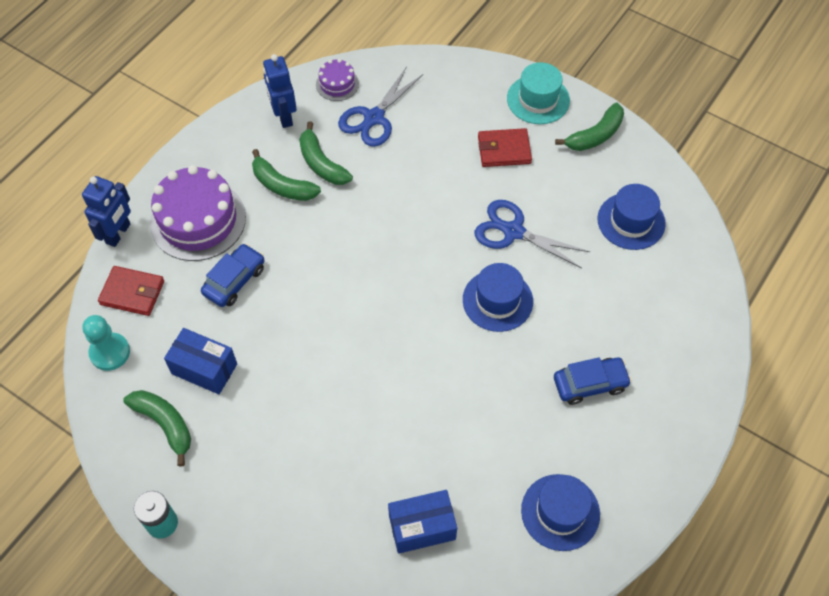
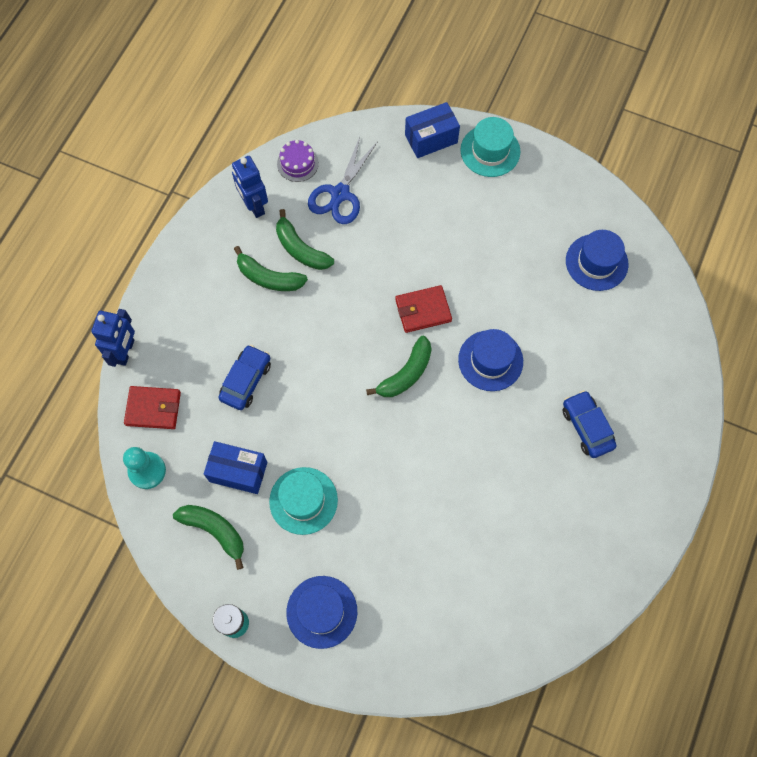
camera: 10 degrees left, 10 degrees up
(198, 220) = (197, 325): purple cake -> none
(266, 409) = (303, 500): none -> turquoise hat
(422, 527) = (465, 586): blue box -> blue box (431, 139)
(504, 150) = (468, 208): red wallet -> red wallet (423, 310)
(513, 231) = (492, 290): blue scissors -> none
(560, 512) = (582, 550): blue hat -> blue hat (322, 612)
(590, 384) = (587, 427): blue car -> blue car turned 90 degrees counterclockwise
(595, 135) = (549, 180): green banana -> green banana (406, 374)

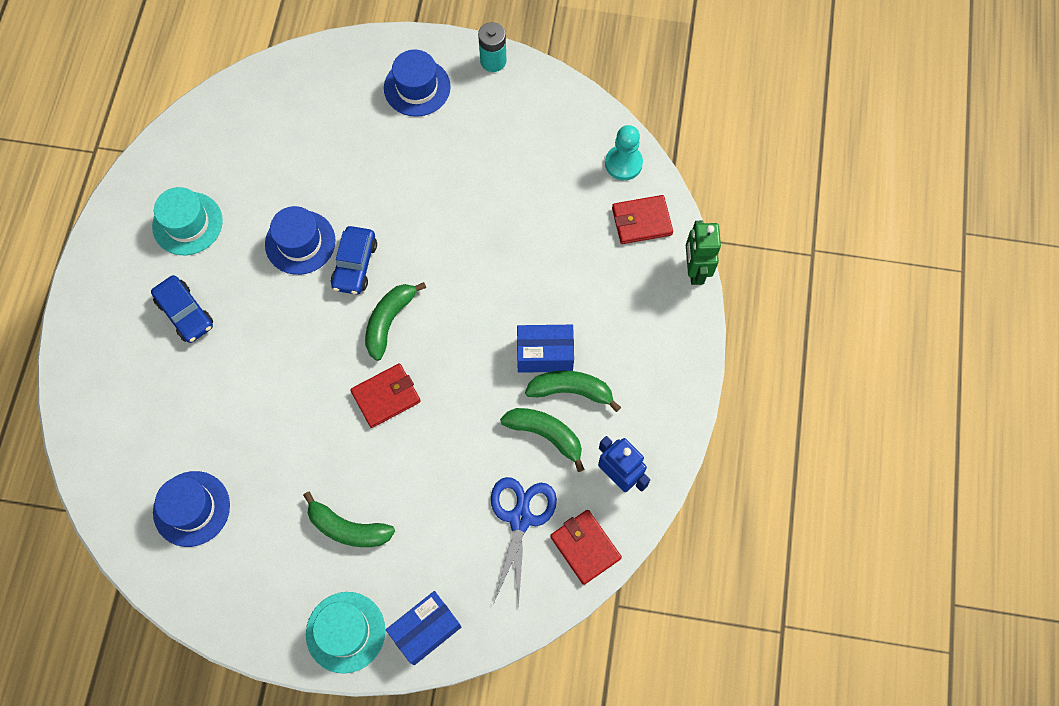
camera: 165 degrees right, 0 degrees up
(125, 351) = (695, 270): blue robot -> green robot
(215, 531) = (538, 128): green banana -> green banana (348, 528)
(238, 472) = (534, 184): blue box -> blue box (544, 354)
(246, 381) = (557, 272): blue car -> blue car (355, 265)
(297, 163) = (585, 547): purple cake -> red wallet
(303, 500) = (461, 174): turquoise hat -> turquoise hat (187, 223)
(490, 360) = (299, 358): blue hat -> blue hat (300, 242)

